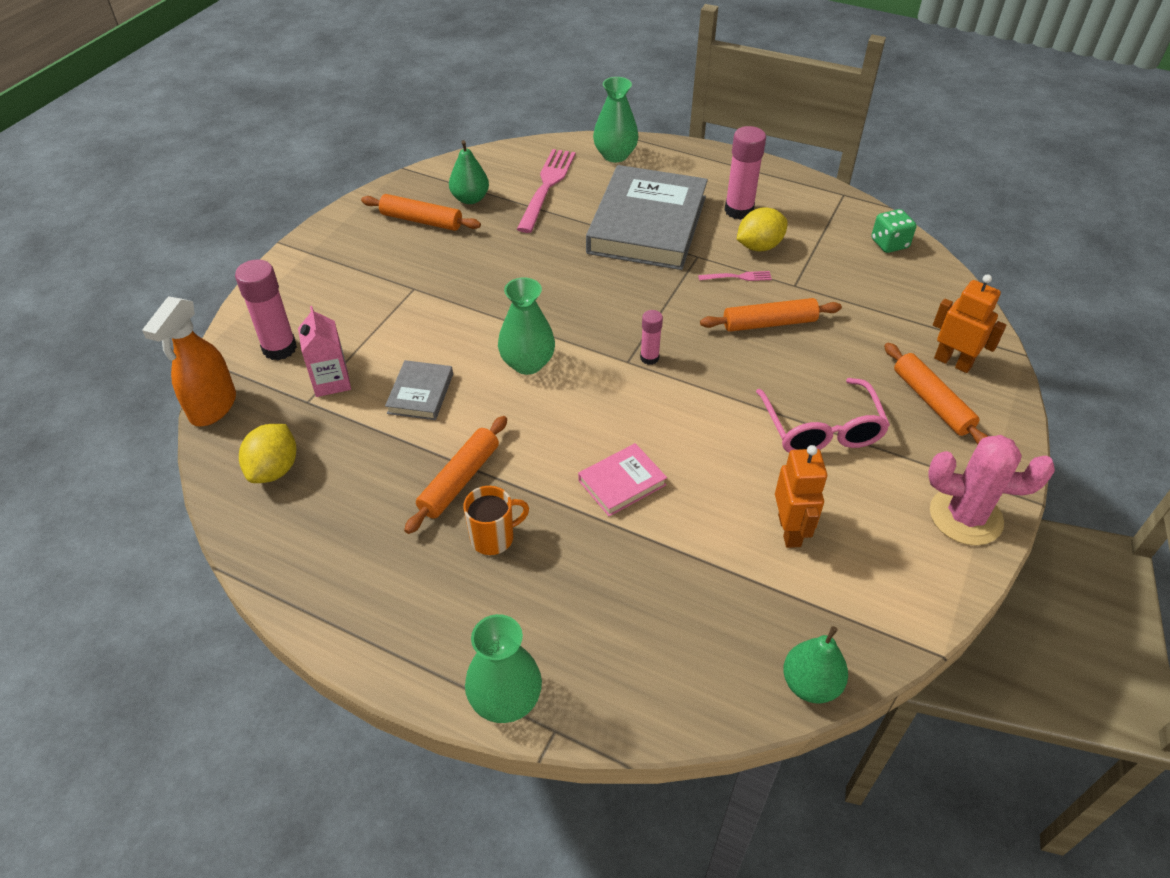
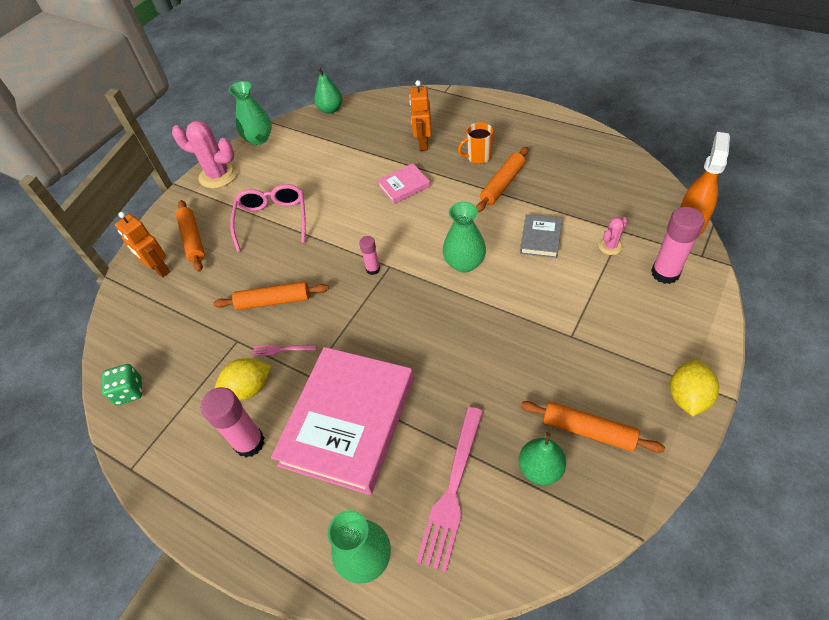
camera: 170 degrees left, 5 degrees up
(274, 469) = (622, 187): yellow lemon -> yellow lemon (687, 397)
(331, 381) = (610, 246): pink carton -> pink cactus
(505, 700) = (466, 99): green vase -> green vase (259, 139)
(647, 224) = (348, 421): grey book -> pink book
(790, 530) = (315, 166): orange robot -> orange robot (423, 143)

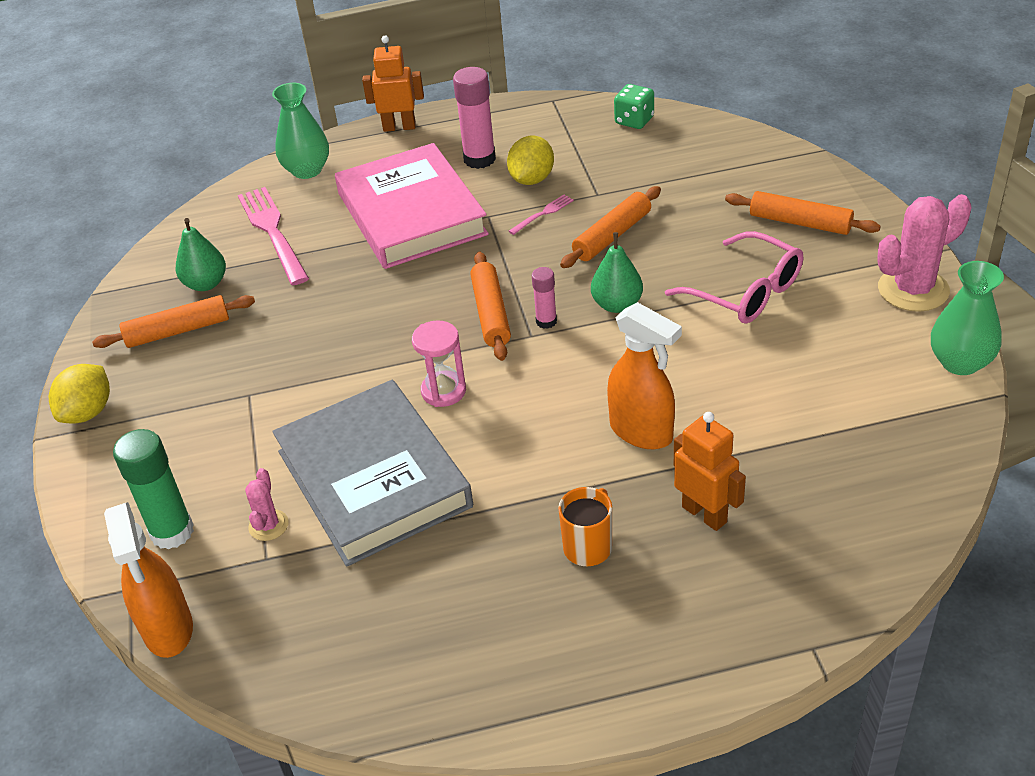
camera: 135 degrees right, 10 degrees down
(159, 269) = (782, 184): orange robot -> orange robot (399, 127)
(330, 109) = (946, 476): green pear -> green pear (617, 305)
(404, 186) = (642, 432): pink book -> orange spray bottle
(464, 263) = (443, 391): green vase -> pink hourglass
(502, 184) = (502, 523): orange rolling pin -> orange rolling pin (491, 313)
(540, 238) = (373, 478): grey book -> grey book, size x2.27
(665, 273) = (172, 532): pink glue stick -> green glue stick
(687, 397) = (88, 412): yellow lemon -> yellow lemon turned 45 degrees clockwise

